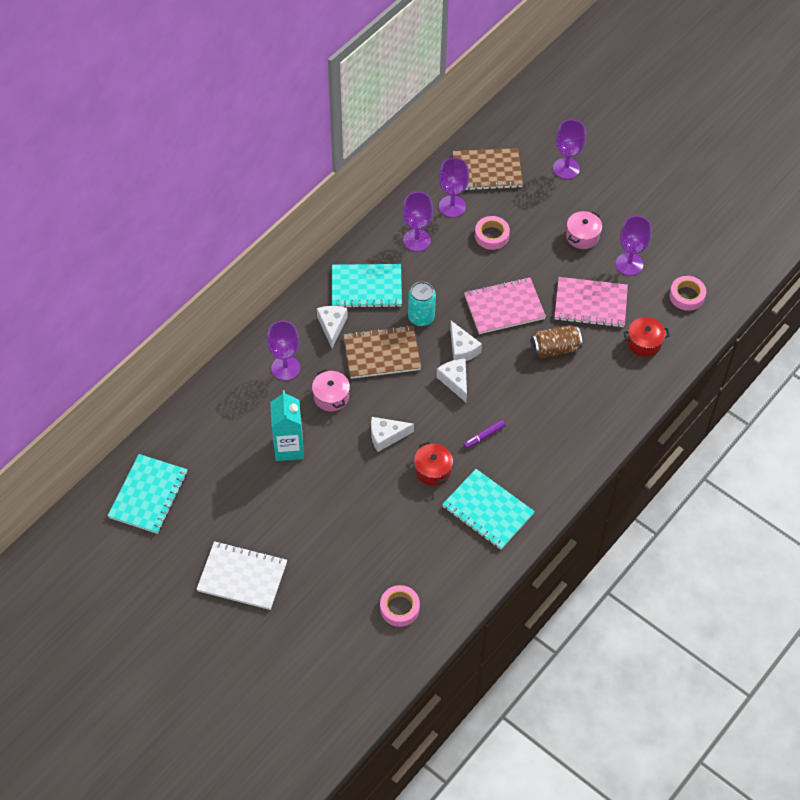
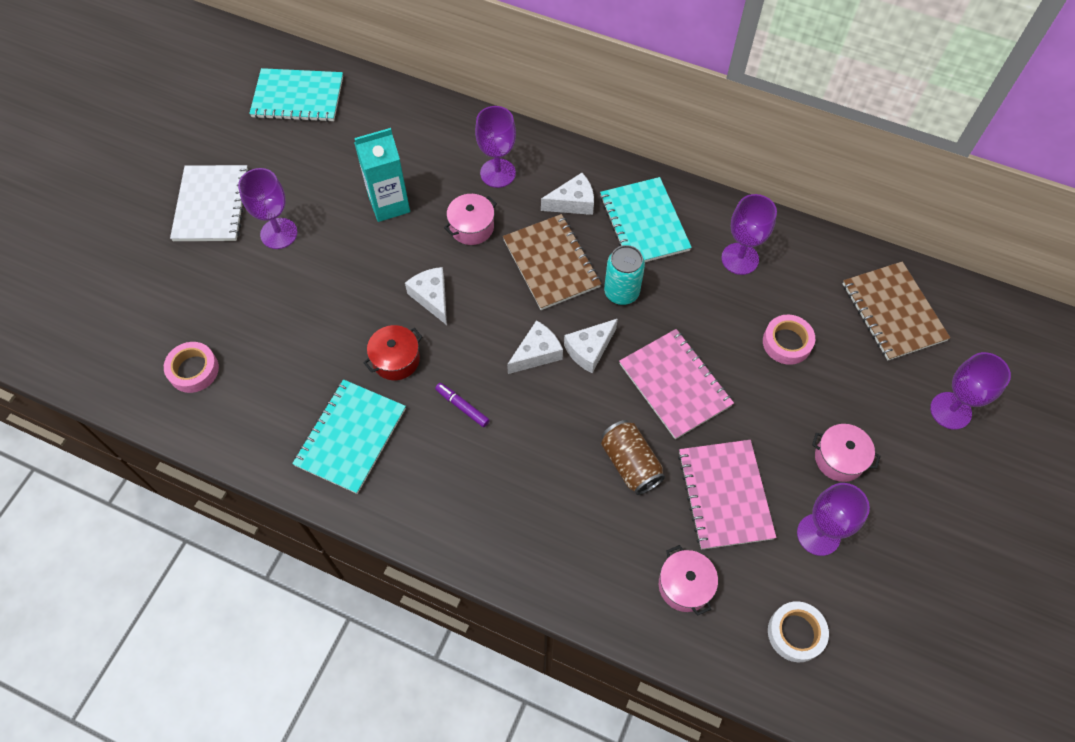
camera: 75 degrees right, 5 degrees up
(452, 206) = (813, 285): purple goblet -> purple goblet (279, 233)
(644, 343) = (685, 585): red pot -> pink pot
(687, 296) = (795, 633): pink tape -> white tape

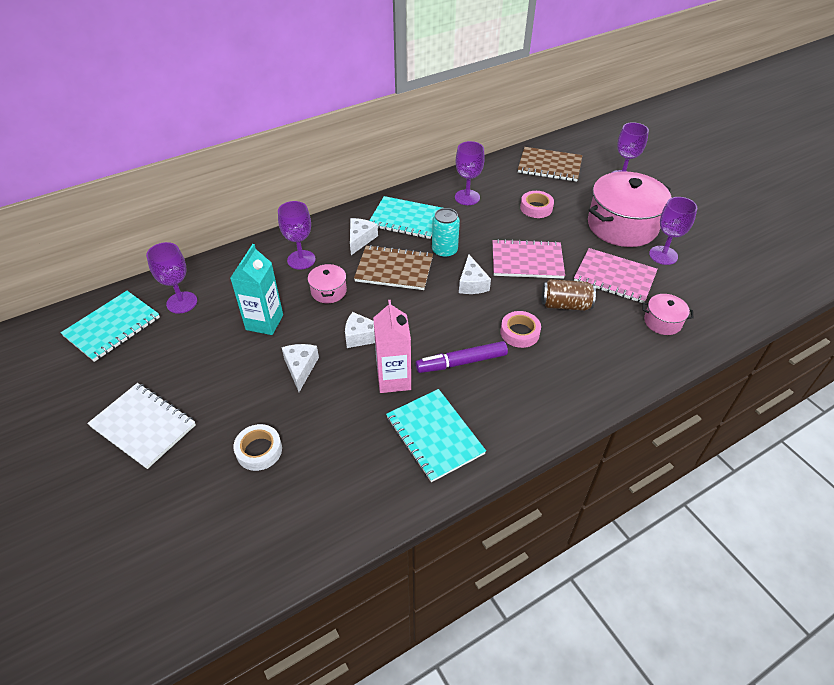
camera: 55 degrees left, 15 degrees down
(193, 370) = (285, 513): pink tape -> pink tape (519, 333)
(279, 233) = (218, 395): purple goblet -> purple goblet (182, 302)
(396, 359) = (394, 379): red pot -> pink carton
(462, 407) = (461, 362): purple marker -> purple marker, size x1.77
(536, 353) = (453, 307): white cheese -> white cheese (300, 368)
(795, 633) = (718, 293): white tape -> white tape (259, 450)
(839, 458) = (622, 225): pink pot -> pink pot, size x2.17

